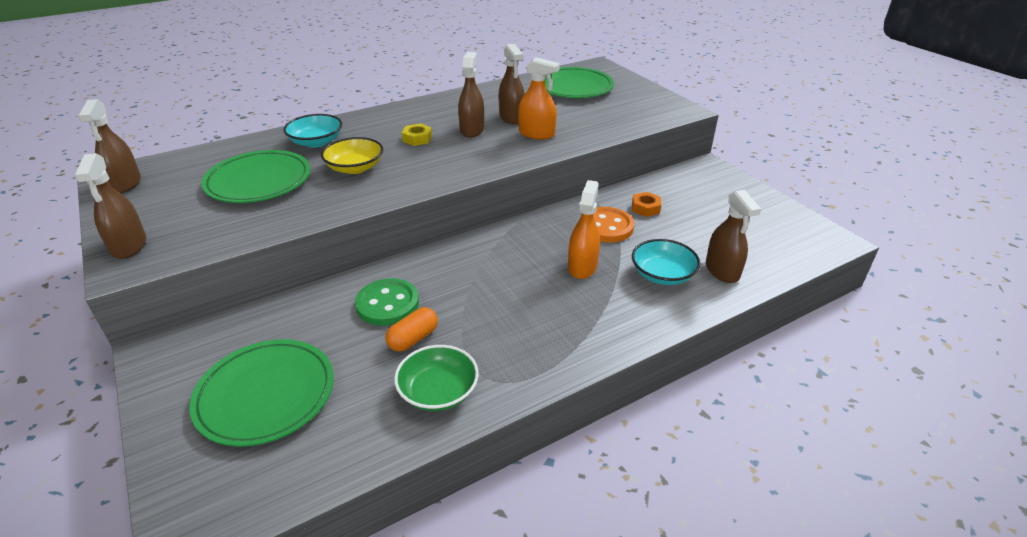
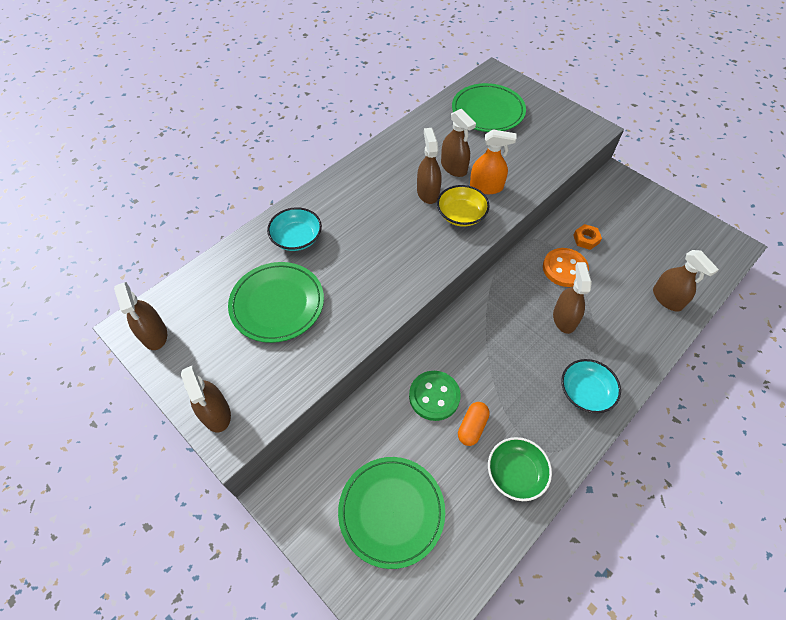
camera: 15 degrees left, 20 degrees up
(355, 168) = (353, 267): yellow bowl -> yellow bowl (461, 215)
(417, 139) = (386, 215): yellow nut -> none
(582, 267) = (564, 319): orange spray bottle -> brown spray bottle
(662, 275) = (626, 313): turquoise bowl -> turquoise bowl (585, 392)

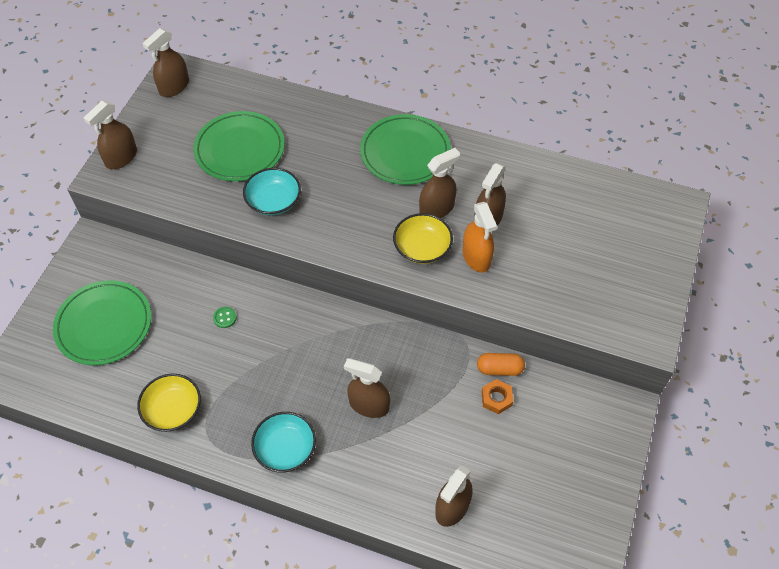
camera: 65 degrees right, 0 degrees up
(297, 238) = (319, 131): turquoise bowl -> turquoise bowl (273, 201)
(434, 396) = (225, 318): green button -> green button, size x0.45
(472, 427) = (205, 359): orange capsule -> orange capsule (499, 369)
(488, 111) = (602, 220): green plate -> green plate (405, 153)
(516, 473) = (173, 409): green bowl -> yellow bowl
(564, 268) = (439, 387): orange button -> none
(564, 319) = (369, 405): brown spray bottle -> brown spray bottle turned 135 degrees counterclockwise

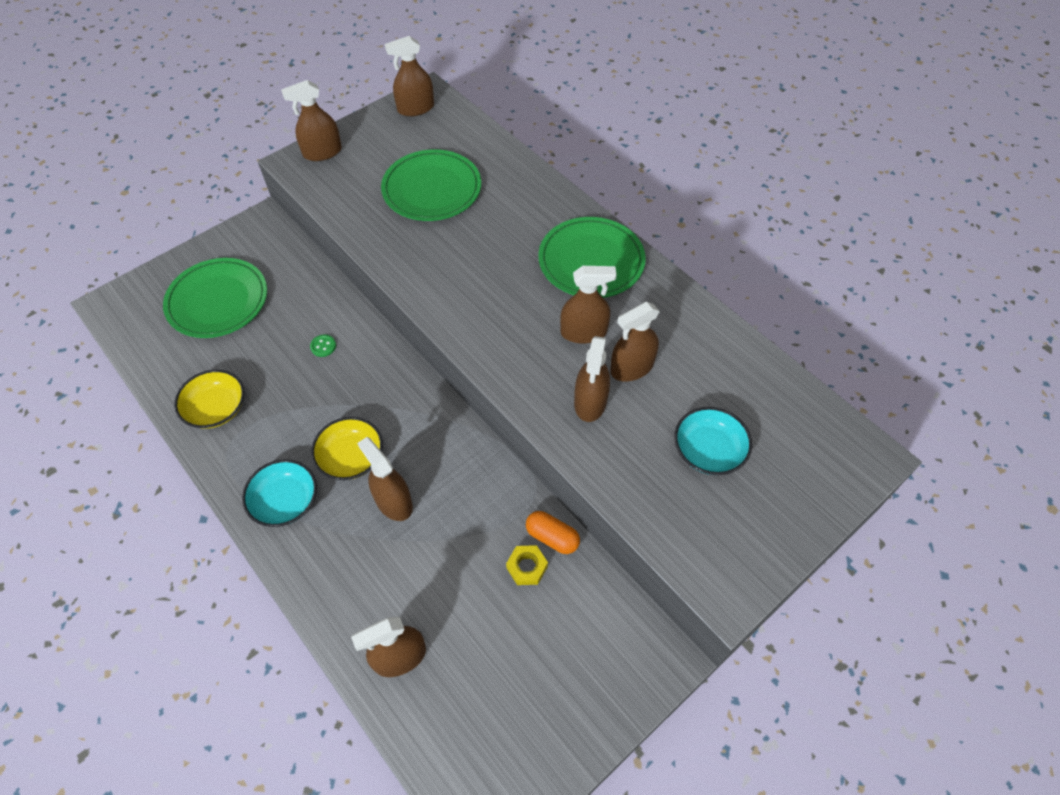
camera: 30 degrees right, 0 degrees up
(273, 201) = (427, 251): turquoise bowl -> turquoise bowl (708, 451)
(422, 248) = (539, 365): yellow bowl -> yellow bowl (351, 457)
(476, 257) = (590, 402): orange spray bottle -> brown spray bottle
(496, 398) = (527, 567): orange nut -> yellow nut

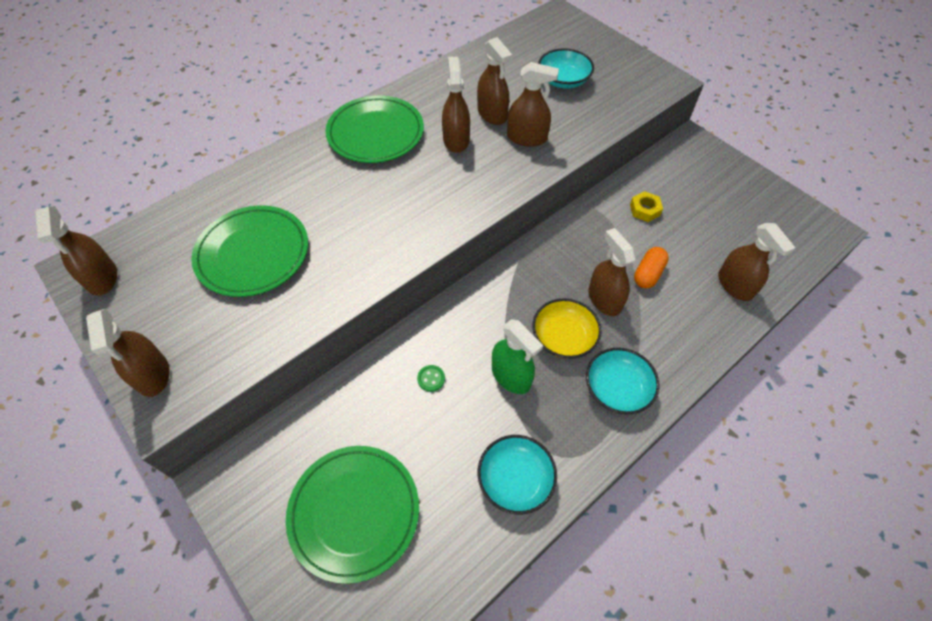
camera: 90 degrees left, 0 degrees up
(216, 408) = (515, 479): yellow bowl -> turquoise bowl
(315, 409) = (511, 376): none -> green spray bottle
(393, 502) = (604, 299): brown spray bottle -> brown spray bottle turned 105 degrees clockwise
(552, 537) = (617, 195): orange capsule -> orange capsule (648, 274)

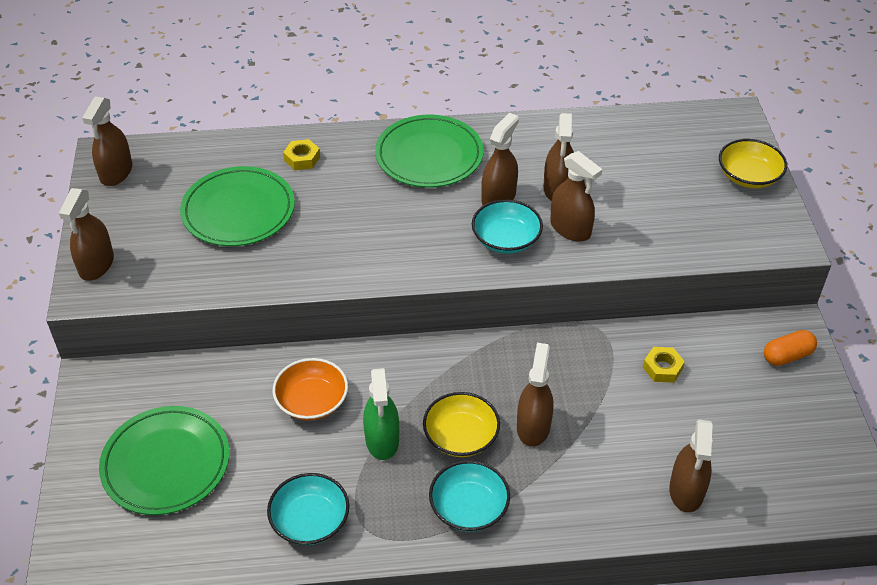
camera: 35 degrees right, 10 degrees down
(272, 183) = (302, 159): none -> yellow nut
(431, 379) = (312, 401): green button -> orange bowl
(563, 80) = (667, 189): turquoise bowl -> turquoise bowl (506, 239)
(604, 49) = (748, 176): none -> yellow bowl
(648, 274) = (602, 429): orange capsule -> orange capsule (787, 356)

